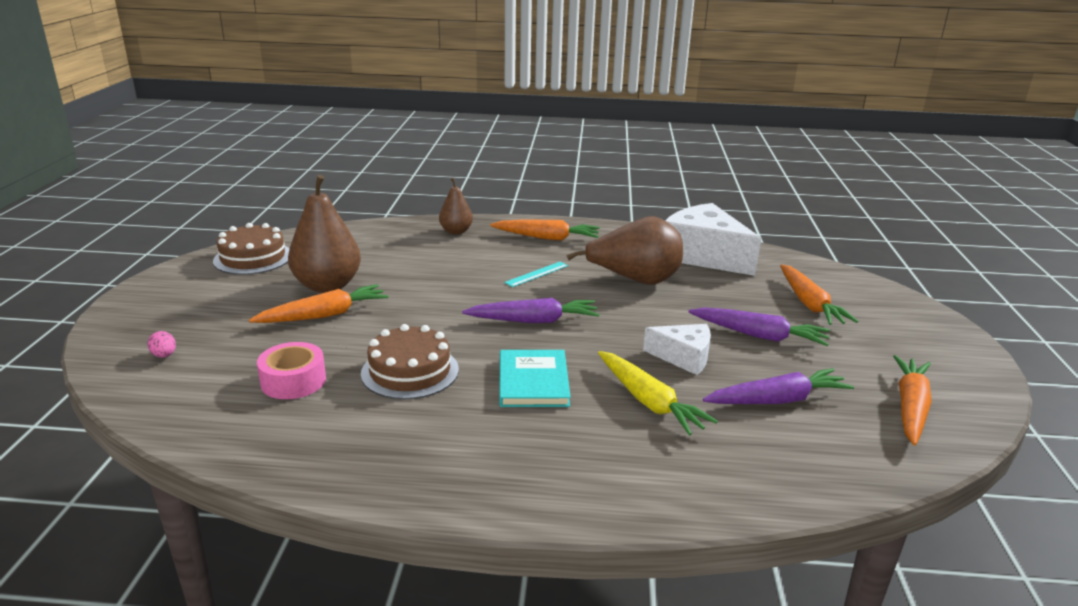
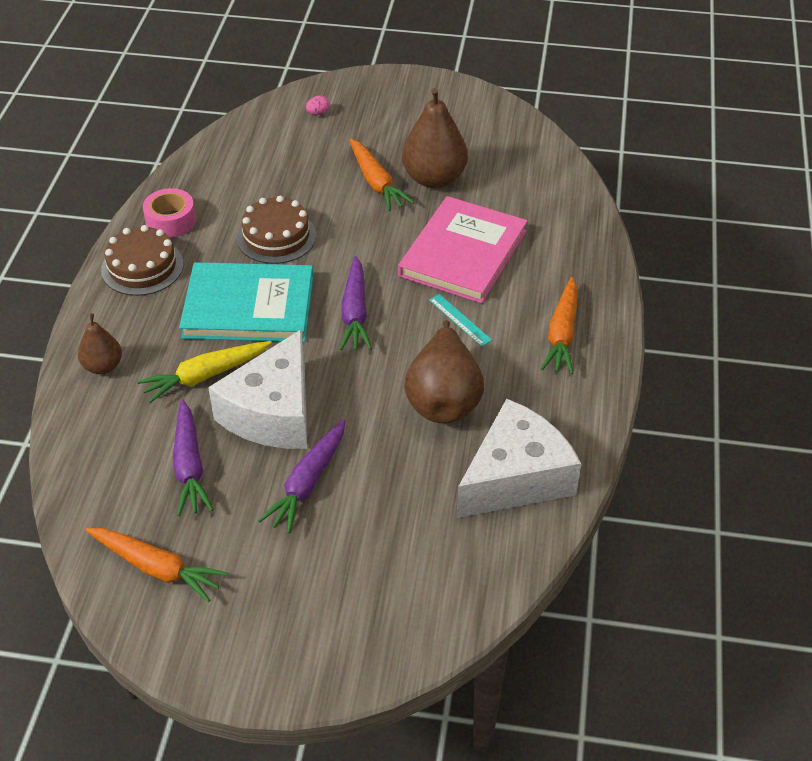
camera: 95 degrees right, 20 degrees up
(253, 258) = (494, 128): brown cake -> brown cake (142, 267)
(293, 381) = (272, 178): pink tape -> pink tape (171, 221)
(447, 272) = (463, 253): none -> pink book
(456, 231) = (574, 258): brown pear -> brown pear (103, 366)
(533, 382) = (248, 307): turquoise book -> turquoise book, size x1.64
(683, 357) = (273, 412): white cheese -> white cheese, size x1.85
(809, 304) = (377, 553): orange carrot -> none

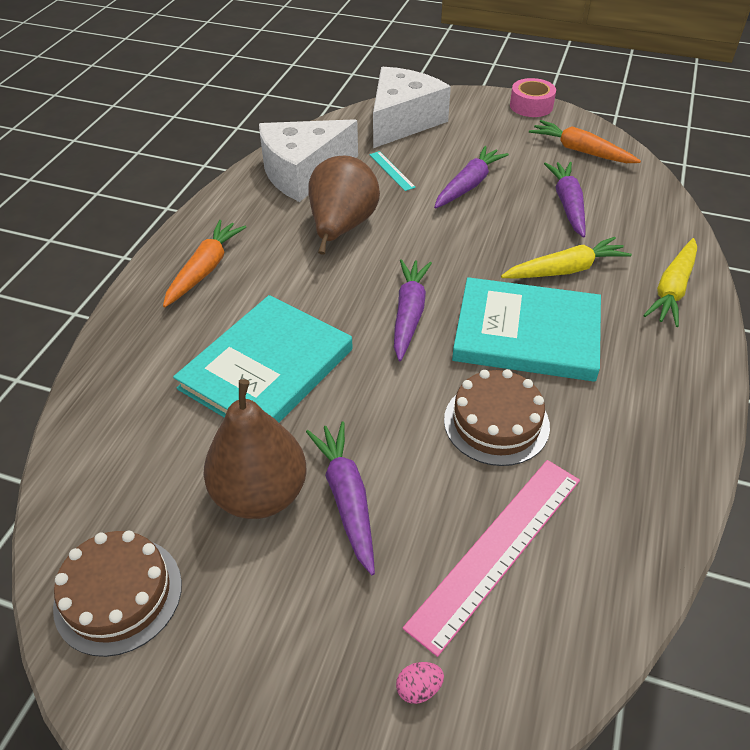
camera: 170 degrees left, 0 degrees up
(103, 366) = (672, 289): brown pear -> yellow carrot
(142, 267) = (665, 399): brown cake -> brown cake (118, 594)
(171, 221) = (646, 468): pink tape -> pink tape (531, 106)
(273, 412) = (497, 234): white cheese -> white cheese (403, 121)
(276, 169) = (497, 550): none -> pink ruler
(376, 182) = (347, 498): orange carrot -> purple carrot
(460, 320) = (300, 294): turquoise ruler -> turquoise ruler (392, 170)
(463, 253) = (266, 369): pink book -> turquoise book

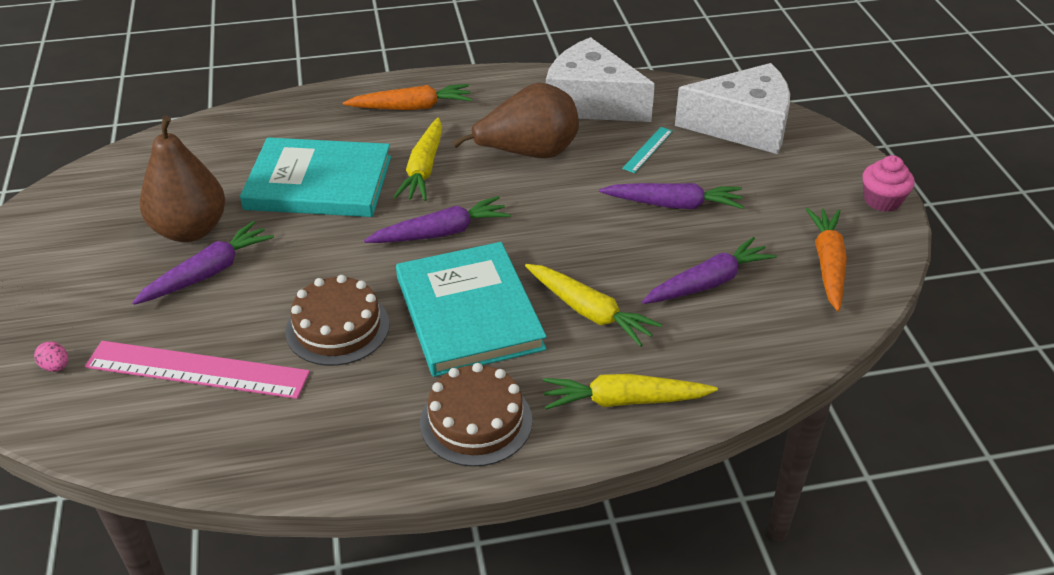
camera: 60 degrees right, 5 degrees down
(118, 594) = (78, 205): brown cake -> brown cake (476, 421)
(308, 293) = (423, 169): none -> yellow carrot
(531, 106) = (882, 201): pink tape -> pink cupcake

